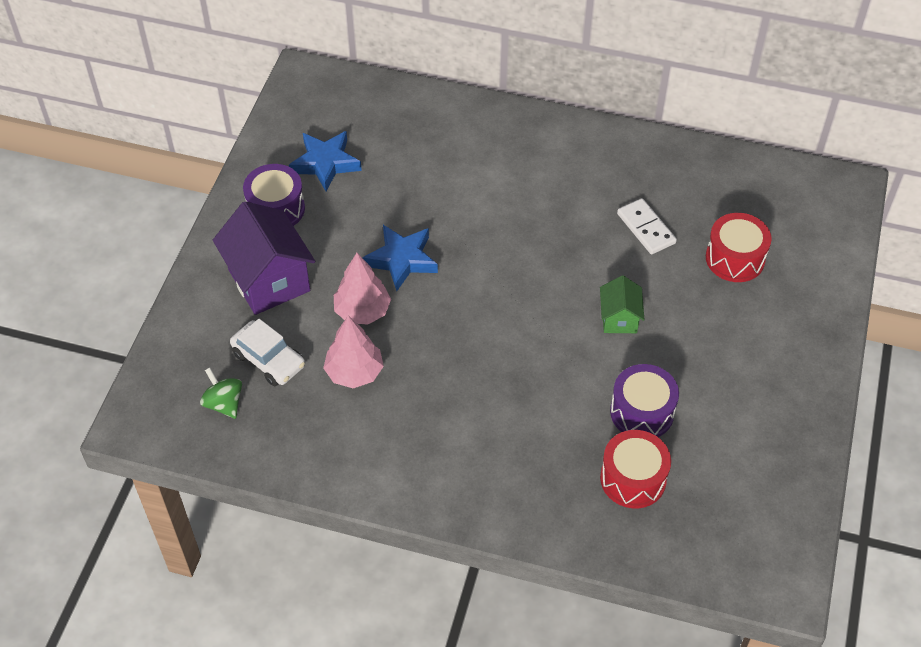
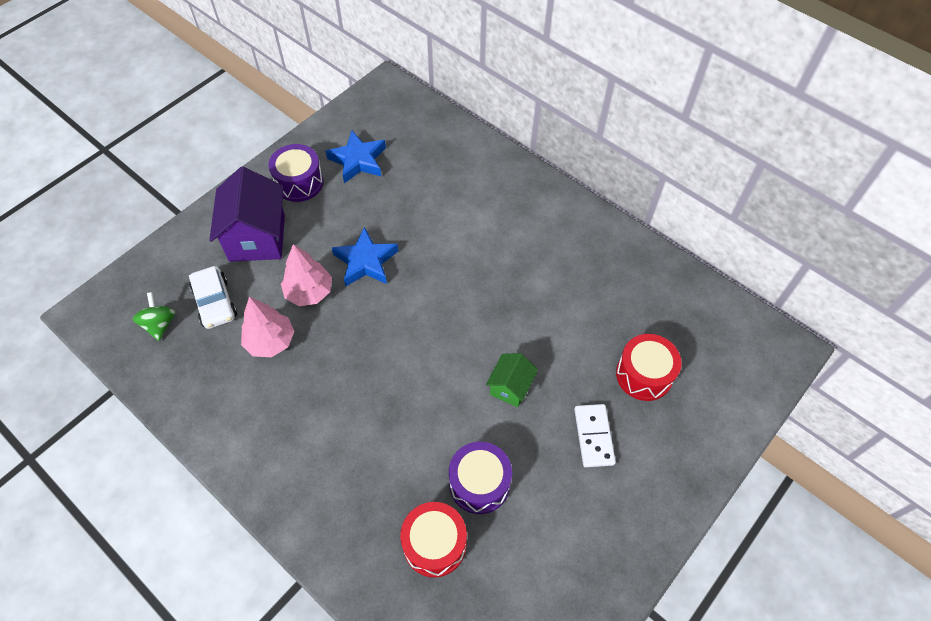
camera: 25 degrees right, 5 degrees up
(646, 228) = (581, 315): white domino -> white domino (594, 436)

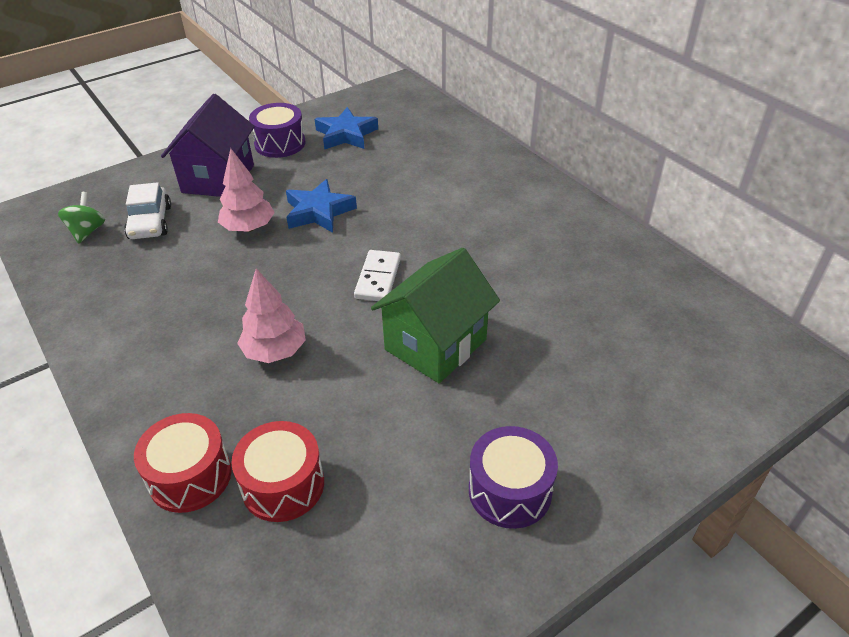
camera: 15 degrees right, 15 degrees down
(270, 341) = (189, 261): pink tree -> pink tree (275, 351)
(479, 483) = (363, 432): purple drum -> purple drum (510, 490)
(510, 387) = (435, 344): green house -> green house, size x1.87
(594, 436) = (522, 410): white domino -> white domino (378, 278)
(644, 375) = (604, 360): red drum -> red drum (190, 476)

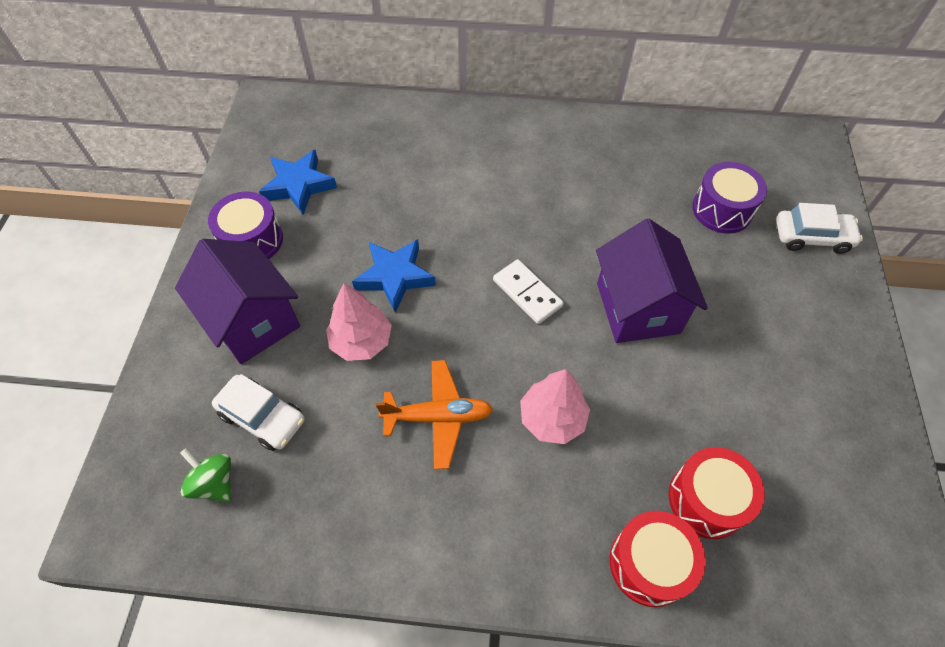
camera: 50 degrees left, 15 degrees up
(221, 294) = (438, 417): none -> orange plane
(435, 344) = (637, 308): green house -> purple house
(510, 490) = (810, 362): purple drum -> purple drum (722, 209)
(668, 421) = (812, 237): none -> white car

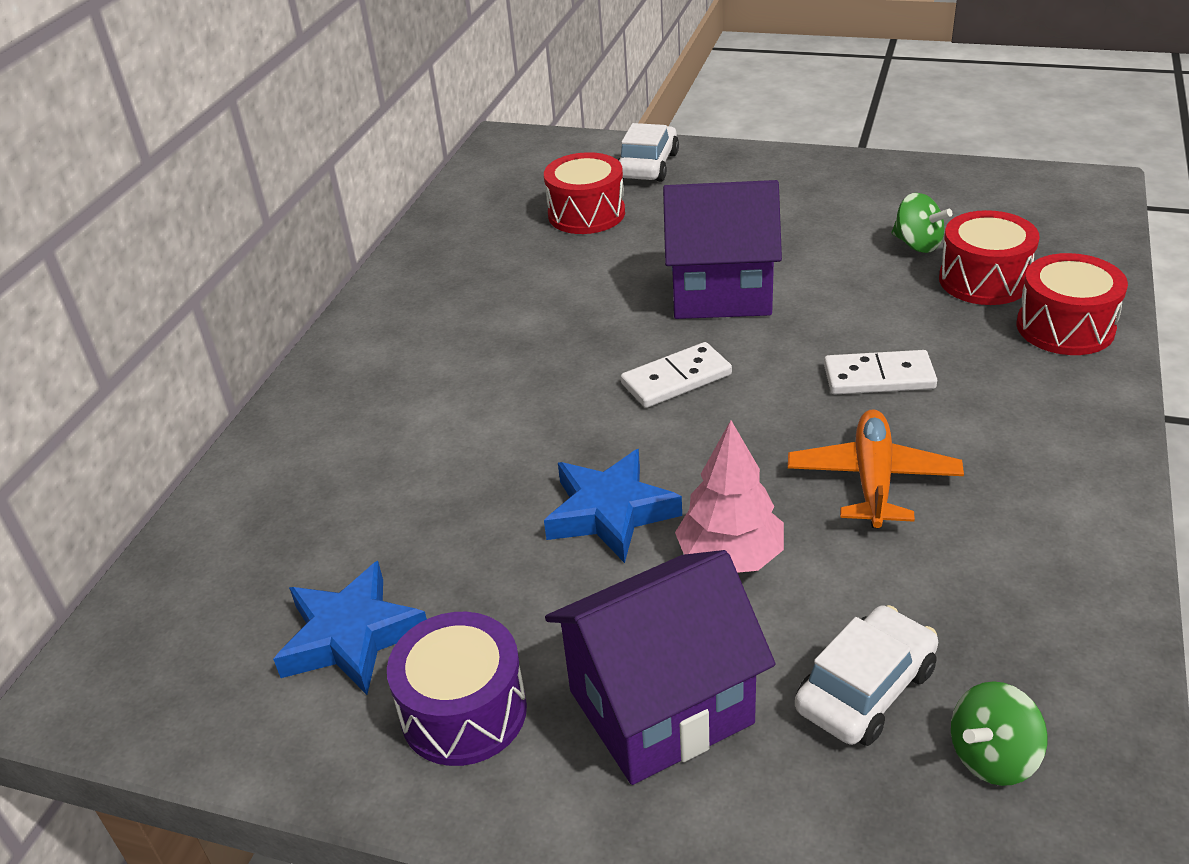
camera: 75 degrees left, 20 degrees down
(552, 418) = (879, 377): pink tree -> white domino
(722, 209) = (586, 214): purple drum -> red drum
(750, 446) = (917, 244): none -> green spinning top

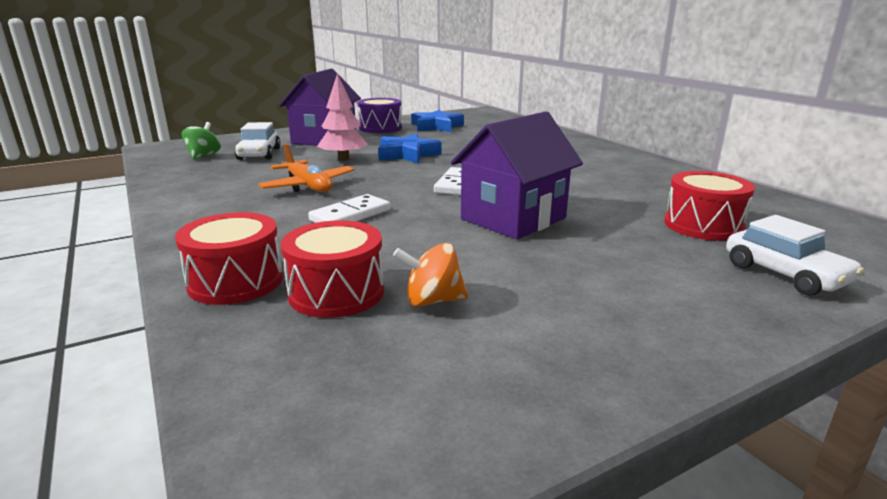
camera: 130 degrees right, 15 degrees down
(917, 244) = (432, 300): green spinning top -> orange spinning top

